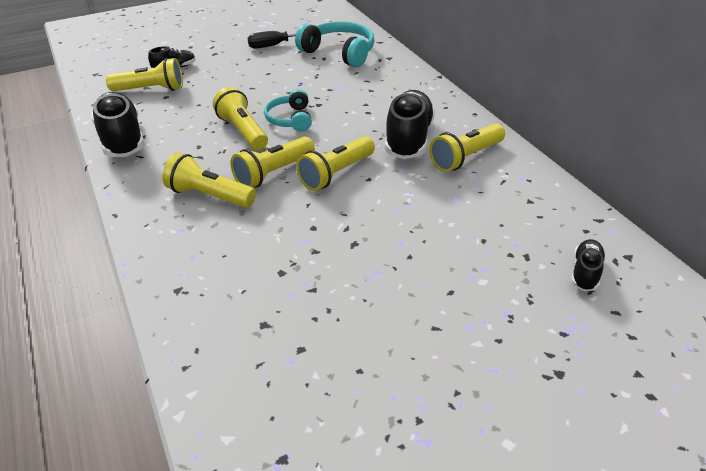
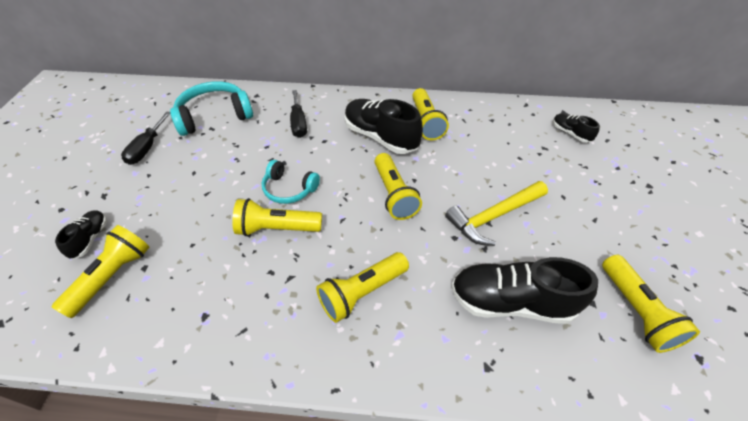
camera: 60 degrees left, 10 degrees up
(122, 139) = (192, 339): black shoe -> black shoe (511, 302)
(273, 173) = (362, 233): yellow flashlight -> yellow flashlight (636, 311)
(366, 245) = (494, 216): none -> yellow hammer
(376, 91) = (298, 123): none -> black screwdriver

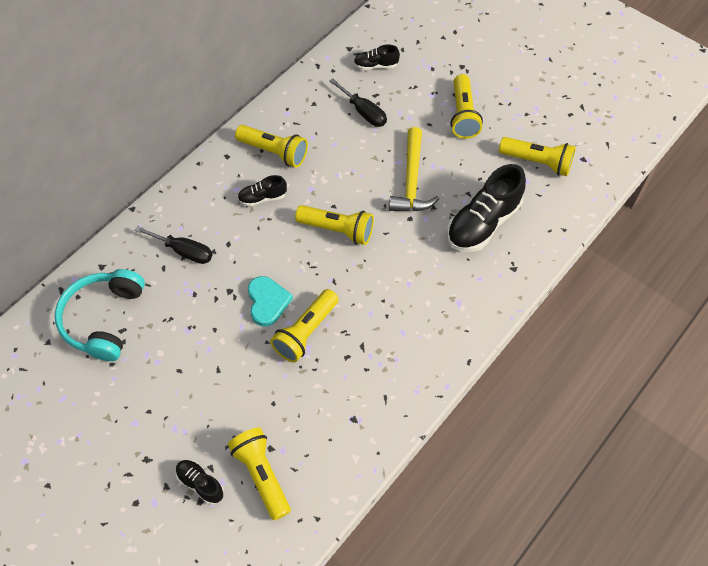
camera: 55 degrees left, 10 degrees up
(147, 148) = (103, 400): black screwdriver -> black screwdriver (363, 112)
(289, 189) = (267, 302): turquoise headphones -> turquoise heart
(362, 292) = (410, 306): yellow flashlight -> yellow flashlight (463, 115)
(380, 137) = (262, 198): black shoe -> black shoe, size x0.50

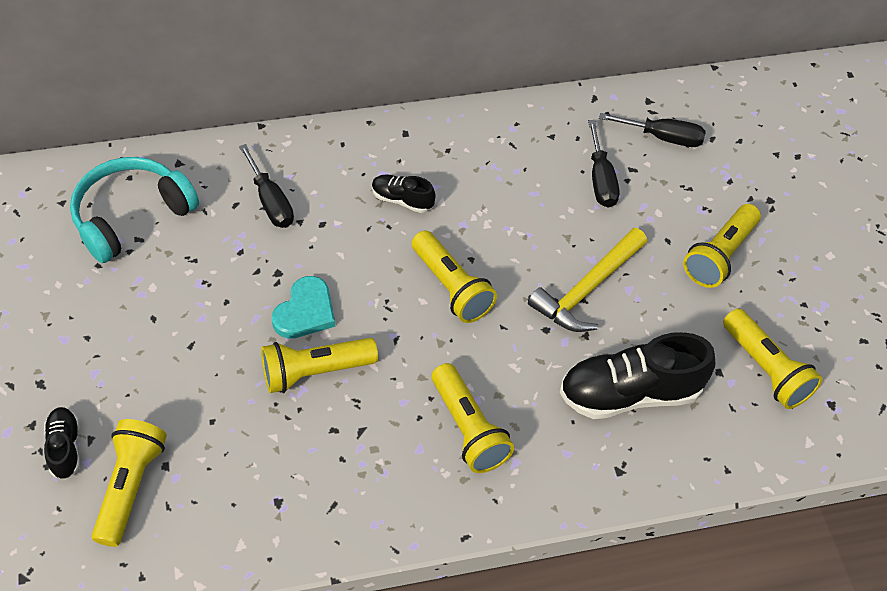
camera: 35 degrees right, 5 degrees down
(274, 152) = (459, 160): yellow flashlight -> yellow flashlight (468, 429)
(376, 65) = (663, 137): black shoe -> black screwdriver

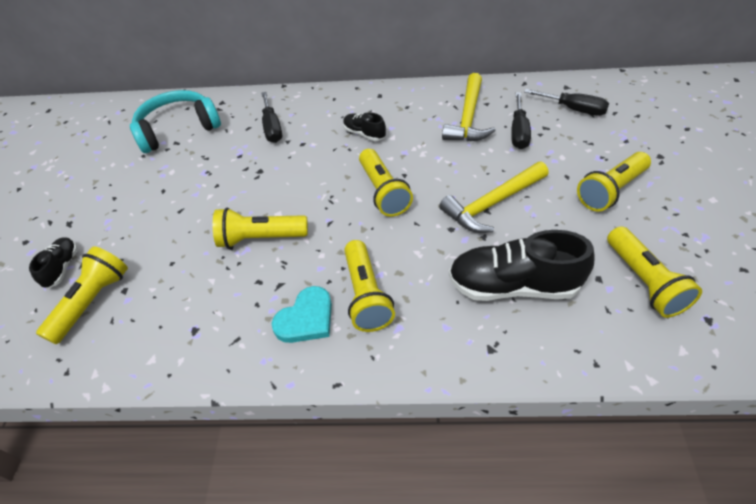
camera: 20 degrees right, 5 degrees down
(305, 311) = (269, 197): turquoise heart -> turquoise heart (306, 318)
(533, 161) = (468, 117): none -> yellow hammer

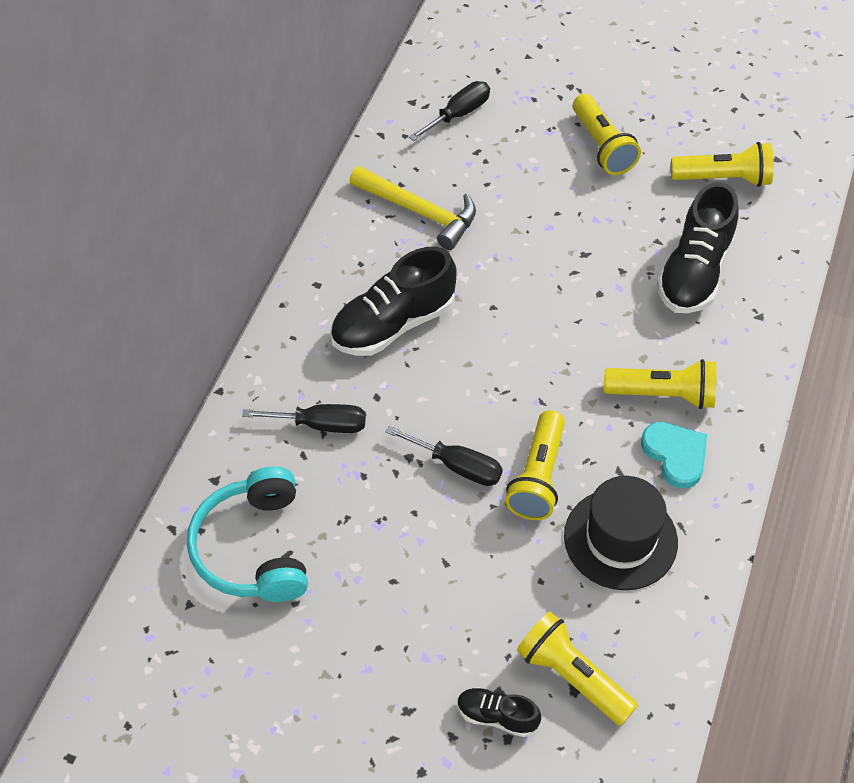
camera: 75 degrees left, 5 degrees up
(215, 301) = (620, 539): none -> black hat
(364, 134) = (393, 324): black shoe -> black shoe, size x1.98
(383, 192) = (514, 336): yellow flashlight -> none
(492, 203) = (578, 245): yellow hammer -> none
(518, 132) = (472, 177): black screwdriver -> black screwdriver (457, 466)

